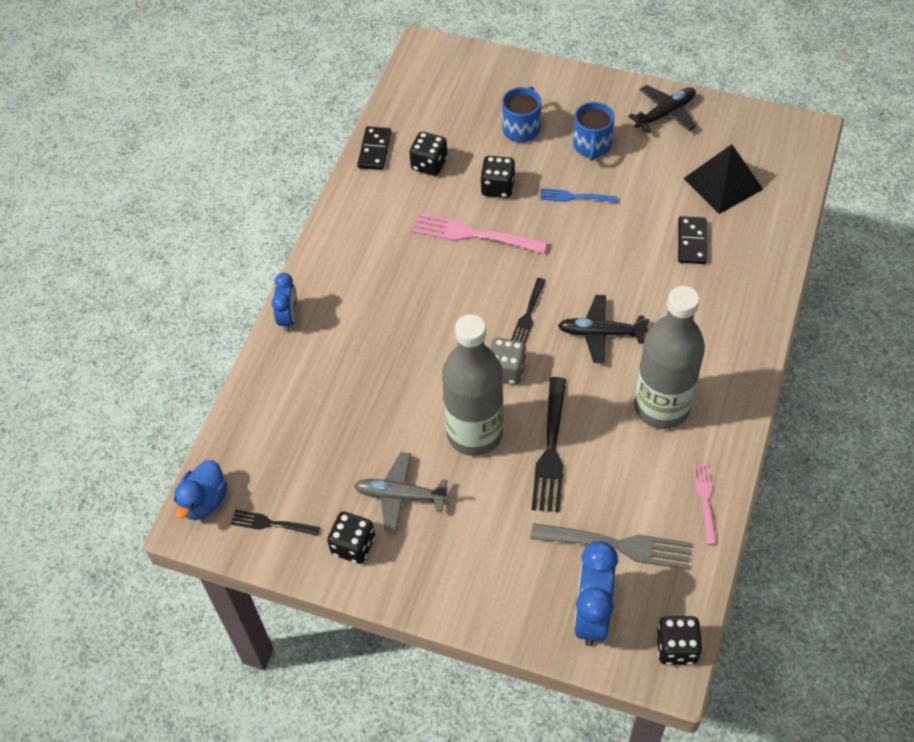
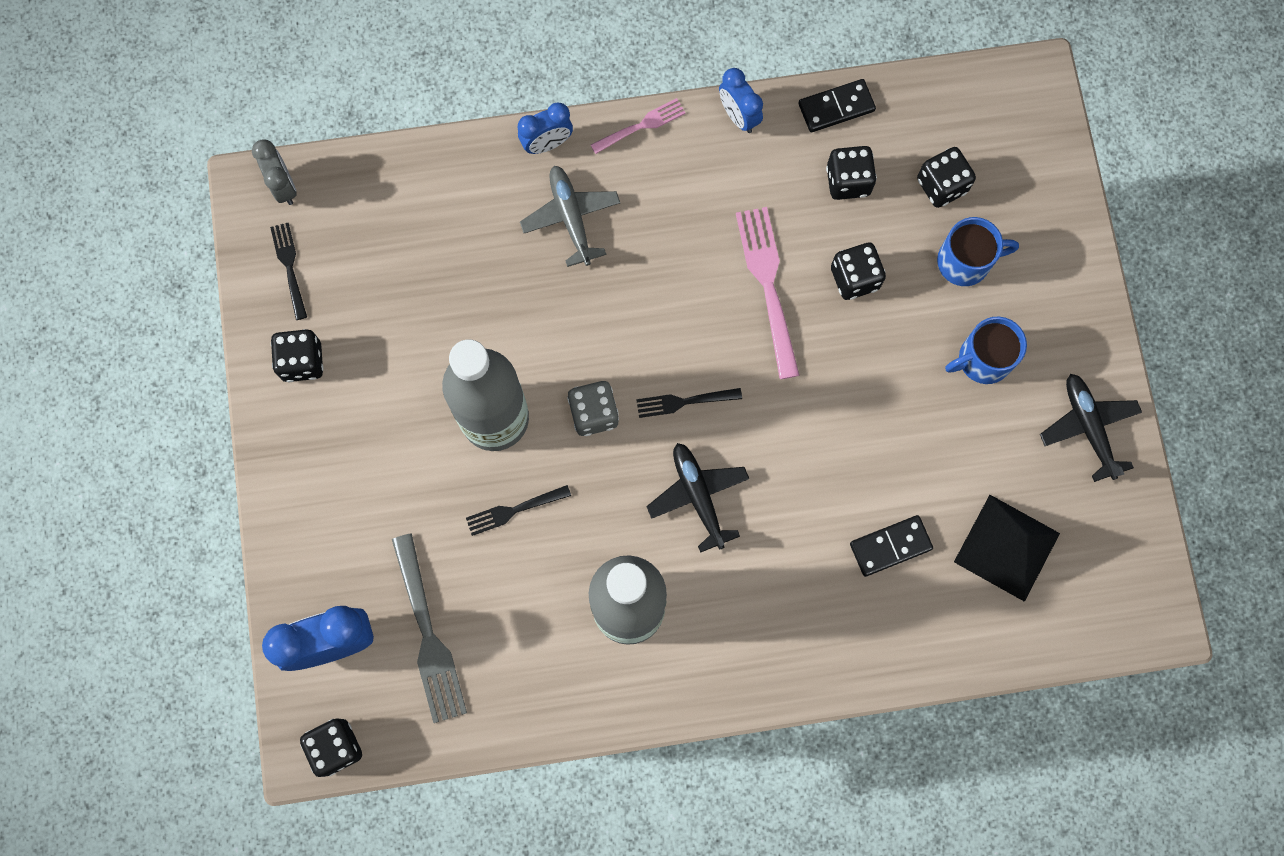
camera: 60 degrees right, 20 degrees up
(204, 501) = (283, 186): blue duck -> grey clock
(344, 203) = (738, 116): none -> blue clock
(400, 495) = (382, 379): grey plane -> grey plane (571, 218)
(463, 119) = (941, 185): none -> black dice
(550, 448) = (515, 510): black fork -> black fork, size x0.58
(575, 197) = (888, 376): blue fork -> none
(665, 113) = (1088, 427): black plane -> black plane turned 135 degrees counterclockwise
(705, 500) = (528, 708): pink fork -> pink fork (641, 126)

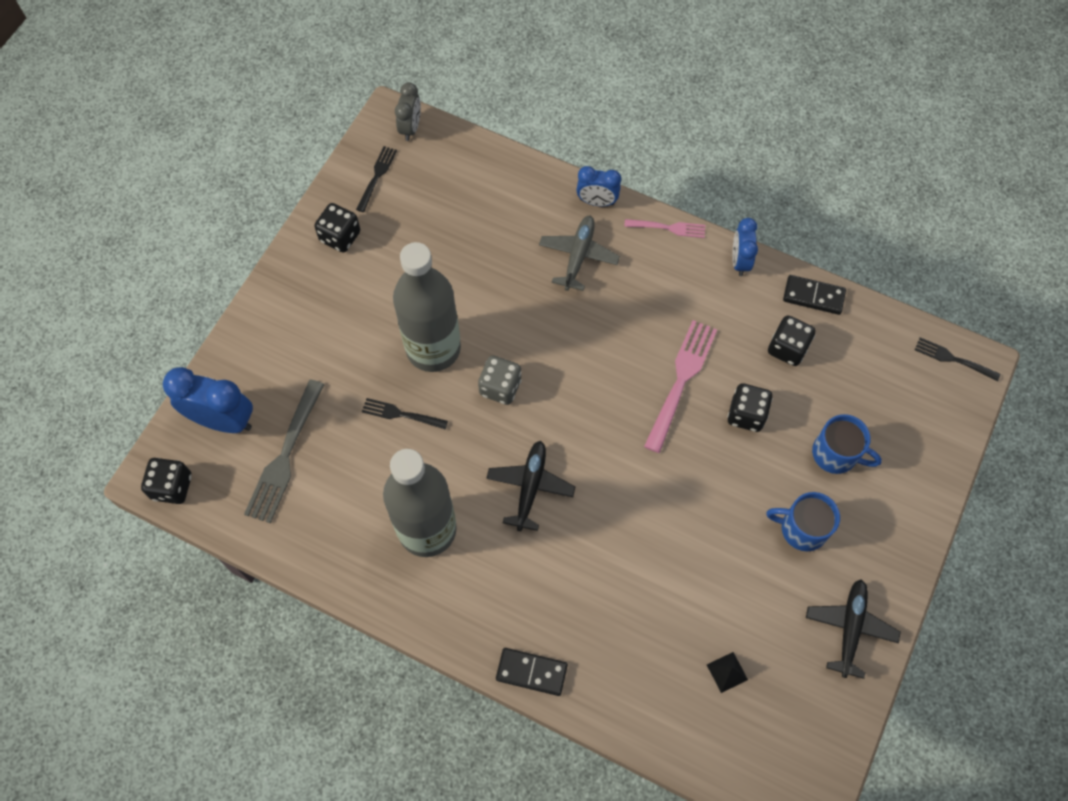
camera: 35 degrees right, 10 degrees down
(685, 401) = (567, 419): black fork -> black fork (954, 359)
(890, 546) = (641, 612): black domino -> black domino (531, 672)
(941, 185) = (854, 392): black dice -> none
(1006, 547) = (727, 672): black pyramid -> black pyramid, size x0.44

